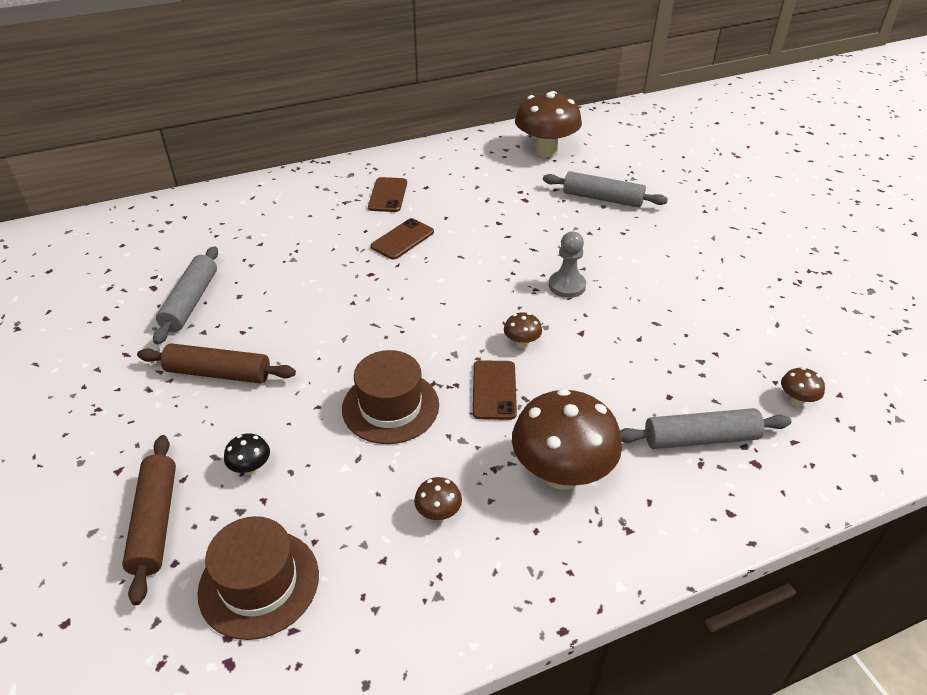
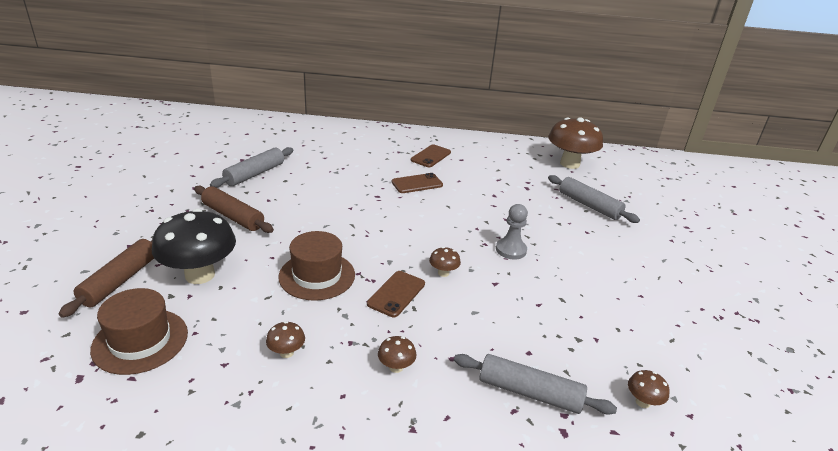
camera: 25 degrees right, 10 degrees down
(251, 468) = (200, 275): black mushroom -> black mushroom, size x2.35
(561, 473) = (396, 367): brown mushroom -> brown mushroom, size x0.43

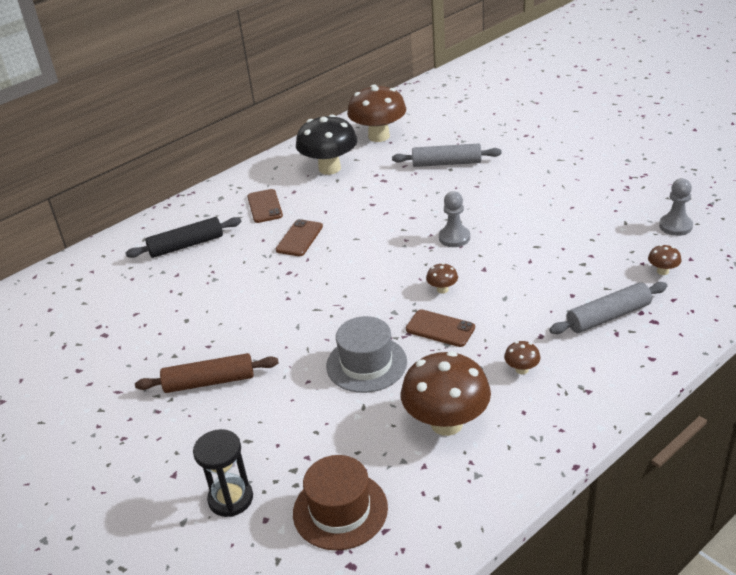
camera: 40 degrees left, 5 degrees up
(120, 281) = (230, 499): brown rolling pin -> black hourglass
(200, 275) = (282, 439): black mushroom -> black mushroom (329, 168)
(255, 174) = (147, 336): grey rolling pin -> none
(286, 352) = (446, 423): brown mushroom -> brown mushroom, size x2.35
(317, 275) = (366, 364): brown hat -> grey hat
(356, 148) = (186, 245): none -> black rolling pin
(396, 294) = (440, 328): brown phone -> brown phone turned 45 degrees counterclockwise
(719, 379) = (675, 226): none -> grey pawn

